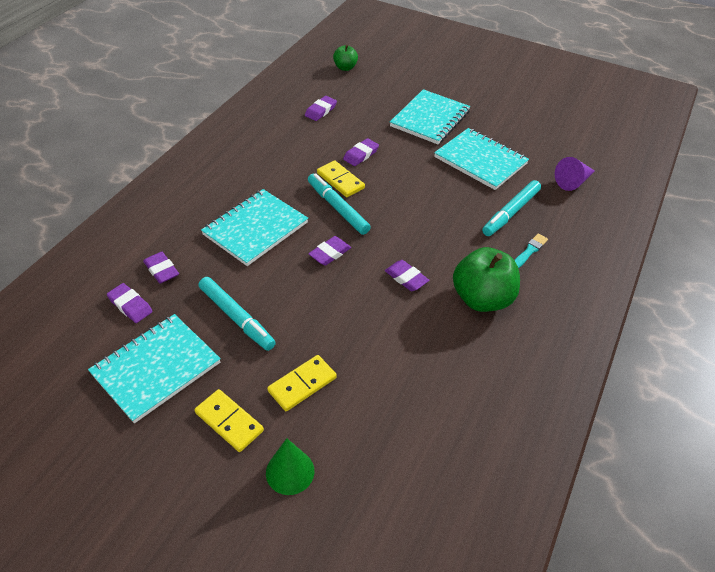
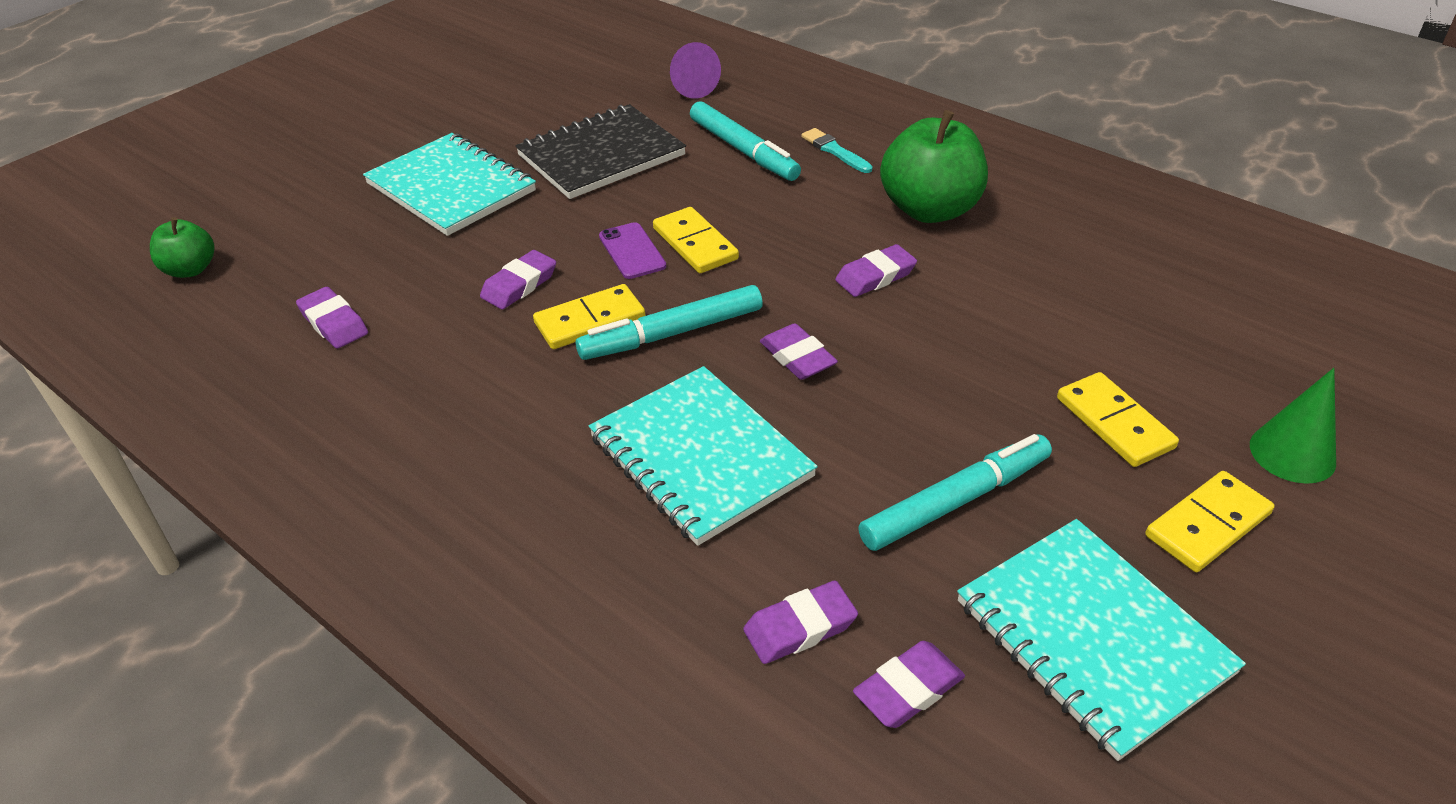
camera: 75 degrees left, 5 degrees down
(361, 155) = (519, 285): purple eraser -> purple eraser turned 75 degrees clockwise
(398, 185) = (632, 251): none -> purple phone
(412, 206) = (695, 244): none -> yellow domino
(480, 160) = (601, 155): turquoise notebook -> black notebook

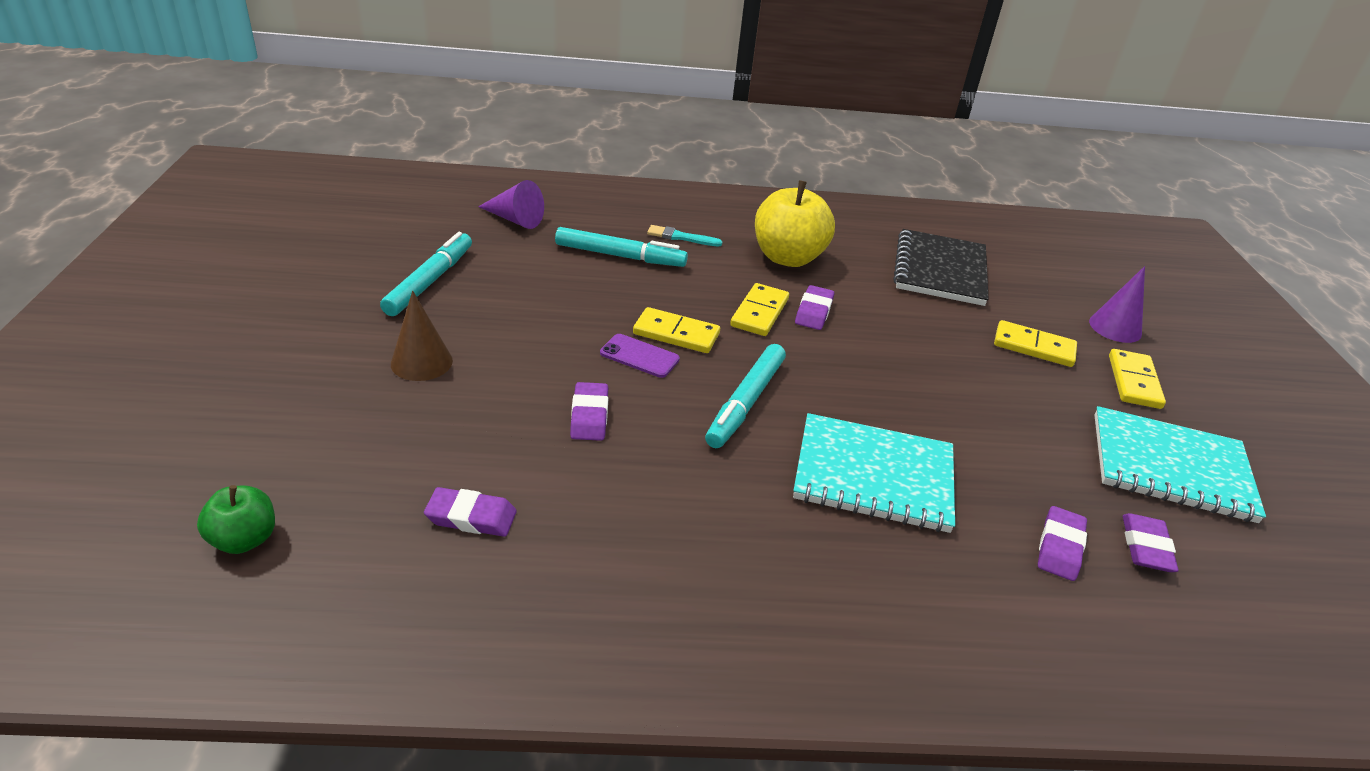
camera: 45 degrees left, 5 degrees down
(451, 188) = (421, 362): turquoise notebook -> brown cone
(590, 320) = (678, 419): yellow domino -> yellow domino (759, 312)
(601, 155) = (517, 293): black notebook -> black notebook (940, 270)
(797, 357) = (840, 383): purple eraser -> none
(929, 210) = (788, 257): green apple -> yellow apple
(955, 501) = (1028, 428): turquoise marker -> turquoise marker (430, 281)
(1292, 453) = (1115, 327): green cone -> purple cone

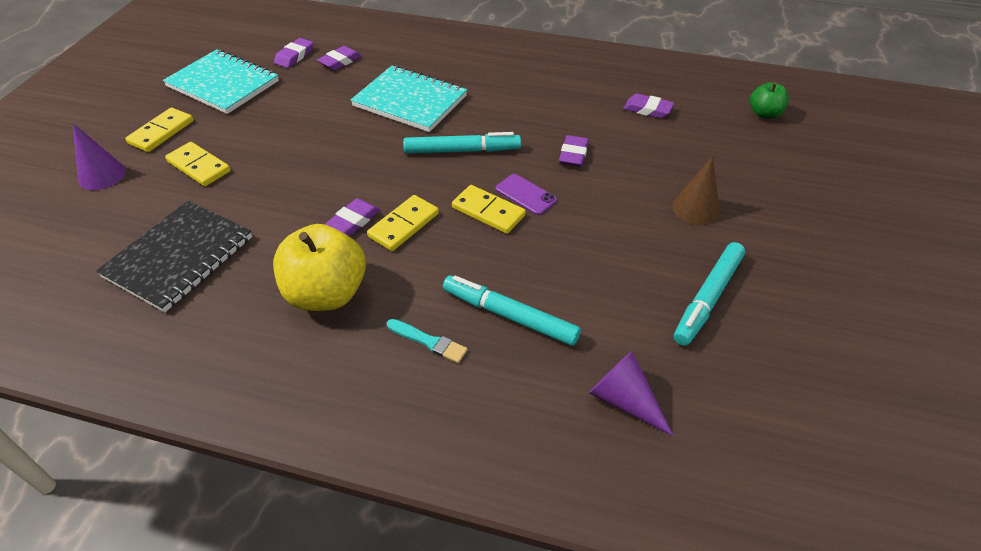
camera: 160 degrees left, 10 degrees up
(745, 403) = (462, 151): turquoise marker -> turquoise marker turned 45 degrees clockwise

